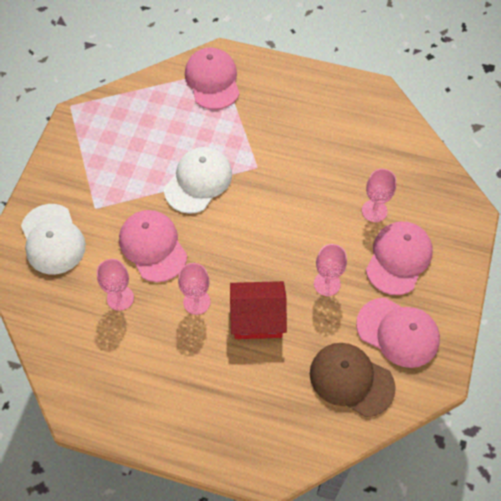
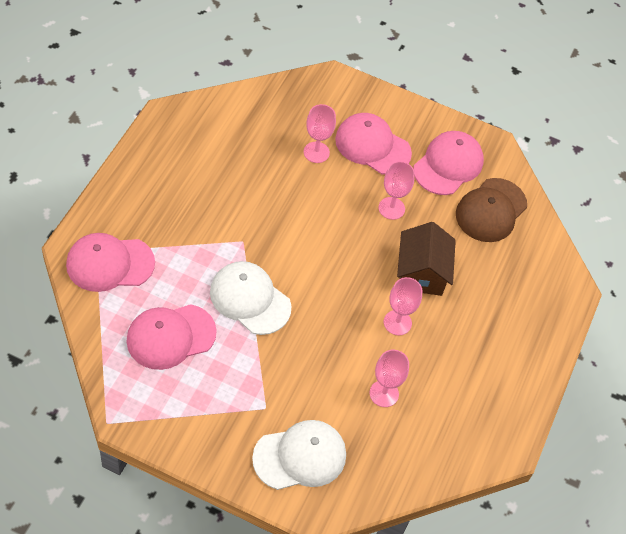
camera: 90 degrees left, 5 degrees down
(153, 246) = (326, 354): pink cap -> pink cap (171, 336)
(257, 318) = (421, 272): red house -> brown house

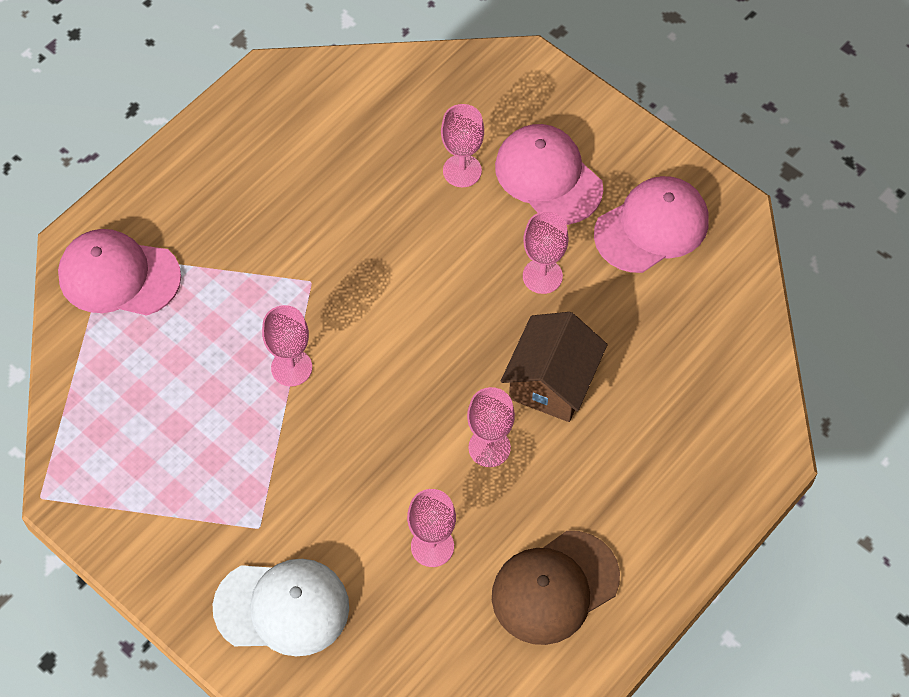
camera: 25 degrees right, 5 degrees up
(171, 336) = (165, 397): pink cap -> none
(250, 299) = (291, 368): white cap -> pink goblet
(491, 210) = (691, 309): brown cap -> brown cap (555, 587)

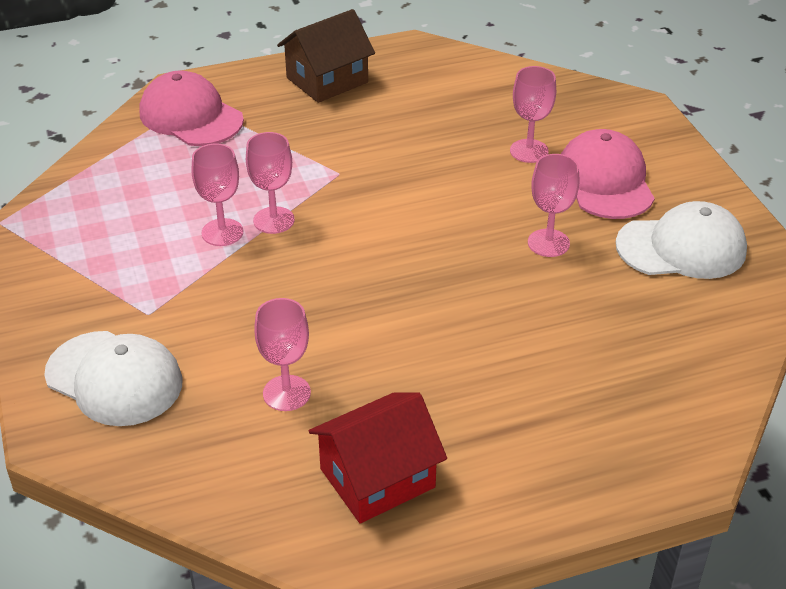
camera: 30 degrees right, 20 degrees down
(489, 447) = (401, 343): pink goblet -> pink goblet (222, 232)
(552, 381) = (500, 319): brown house -> brown house (327, 80)
(555, 587) = (377, 478): brown cap -> red house
(652, 227) = (681, 247): pink cap -> white cap

